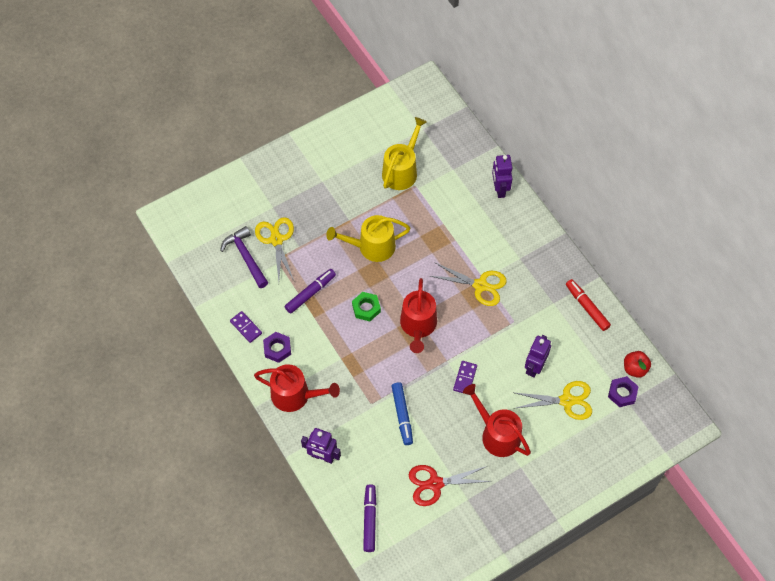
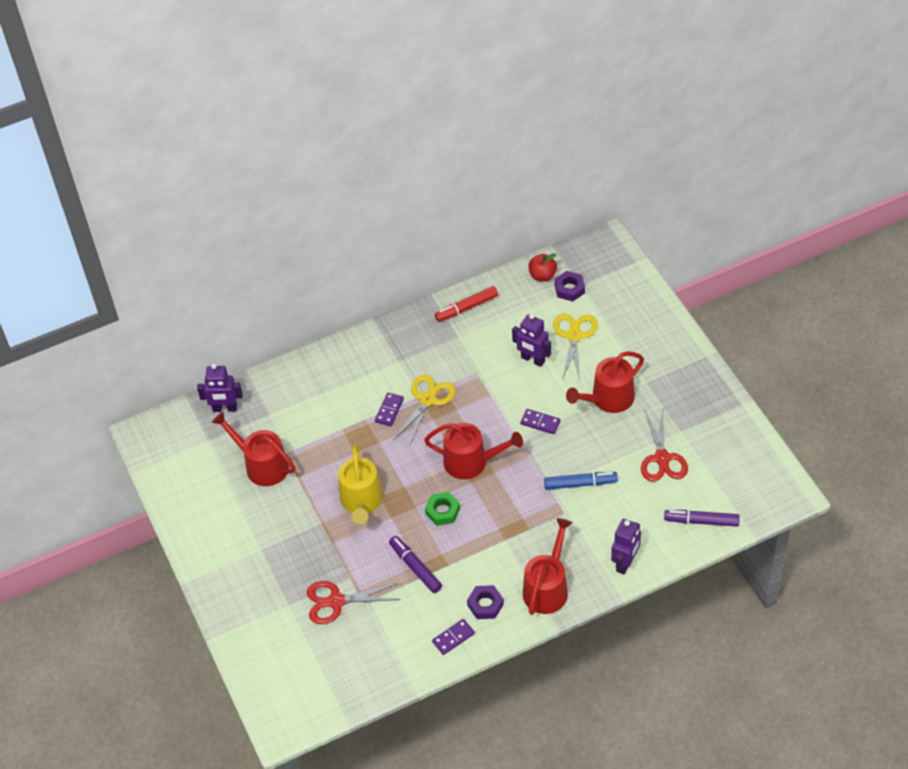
camera: 80 degrees left, 10 degrees down
(246, 257) = (355, 636): purple hammer -> none
(276, 240) = (336, 601): yellow scissors -> red scissors
(401, 171) = (262, 465): yellow watering can -> red watering can
(466, 257) = (389, 410): none -> purple domino
(499, 189) = (305, 372): purple robot -> purple robot (225, 408)

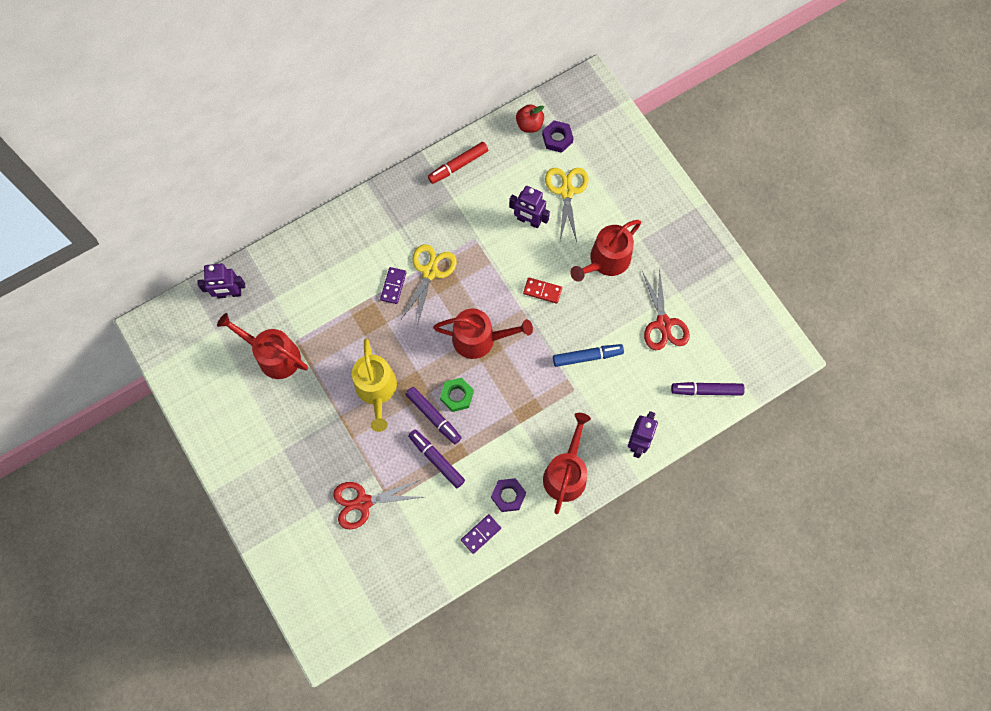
camera: 10 degrees left, 20 degrees up
(416, 528) = (433, 416): none -> purple marker
(540, 422) = (542, 291): purple domino -> red domino

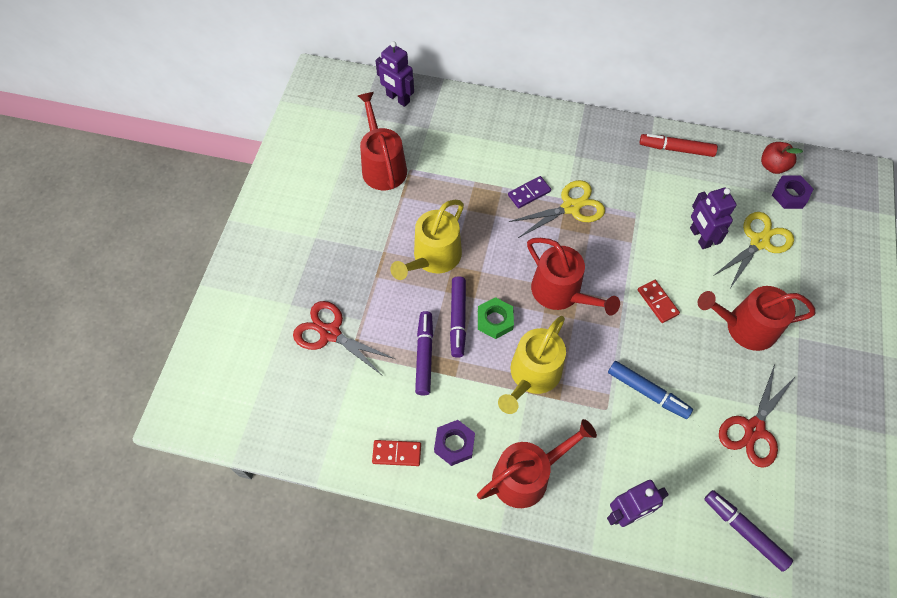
camera: 45 degrees right, 10 degrees down
(481, 534) = (397, 453): purple domino -> red domino
(512, 409) = (532, 375): none -> yellow watering can

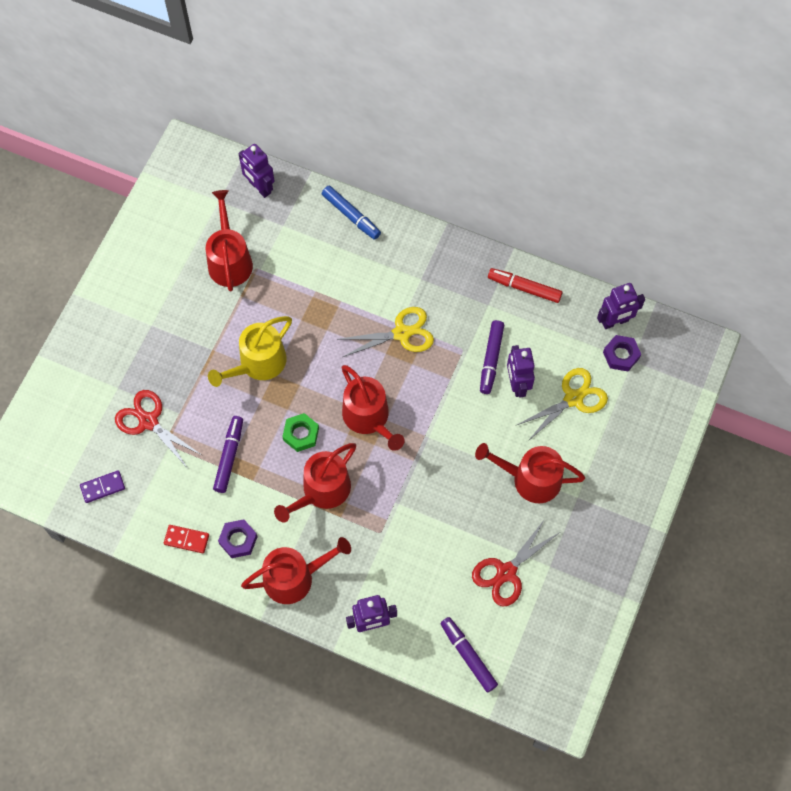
camera: 10 degrees right, 5 degrees up
(458, 319) = (267, 427): purple marker -> purple marker (491, 359)
(529, 193) = (365, 312): purple domino -> purple domino (103, 487)
(532, 375) = (322, 491): yellow watering can -> red watering can
(647, 392) = (421, 524): blue marker -> blue marker (351, 215)
(657, 302) = (456, 442): red domino -> none
(773, 166) = (615, 322): red apple -> purple robot

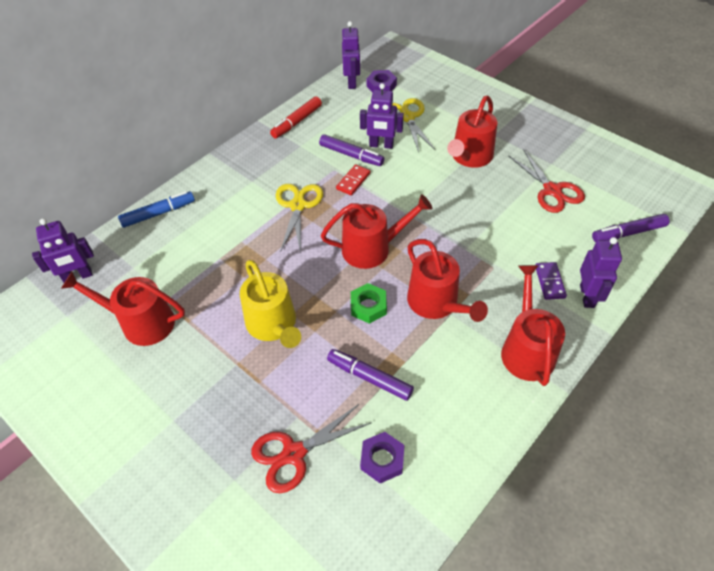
camera: 70 degrees left, 15 degrees down
(103, 487) = (361, 532): purple domino -> purple domino (550, 282)
(186, 539) = (458, 447): red domino -> red domino (353, 181)
(238, 540) = (471, 393): purple nut -> purple nut (382, 459)

